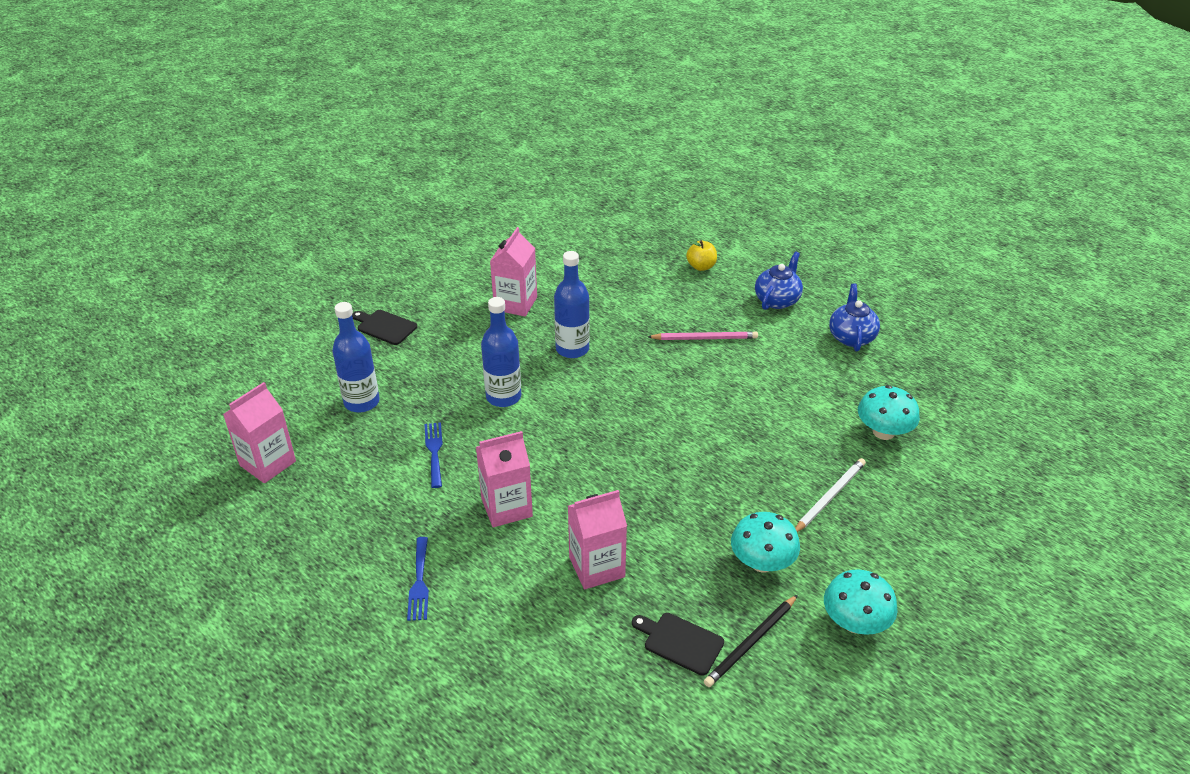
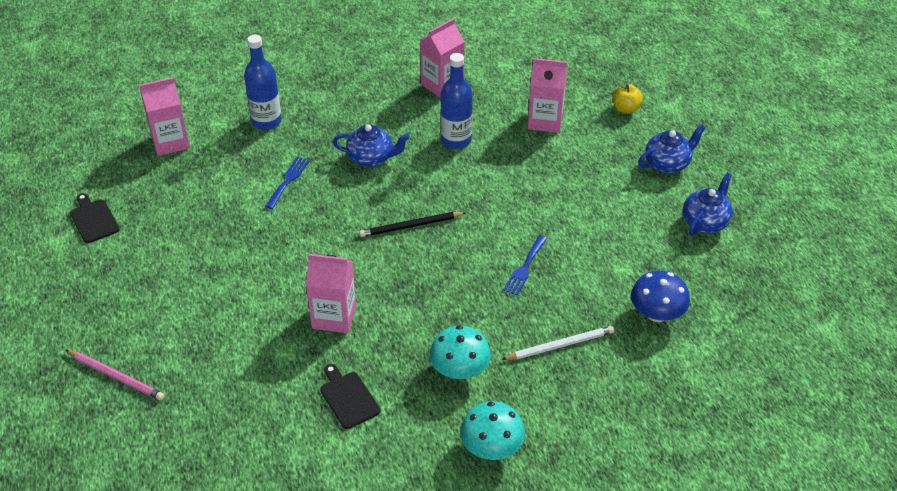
camera: 30 degrees right, 5 degrees up
(385, 327) = (328, 67): black cutting board -> black cutting board (93, 219)
(419, 582) = (205, 271): blue fork -> blue fork (525, 268)
(503, 397) = (371, 158): blue bottle -> blue teapot
(506, 507) = (306, 244): pink carton -> pink carton (545, 121)
(705, 338) = (573, 173): pink pencil -> pink pencil (116, 376)
(751, 643) = (399, 423): black pencil -> black pencil (410, 226)
(883, 432) = (657, 314): turquoise mushroom -> blue mushroom

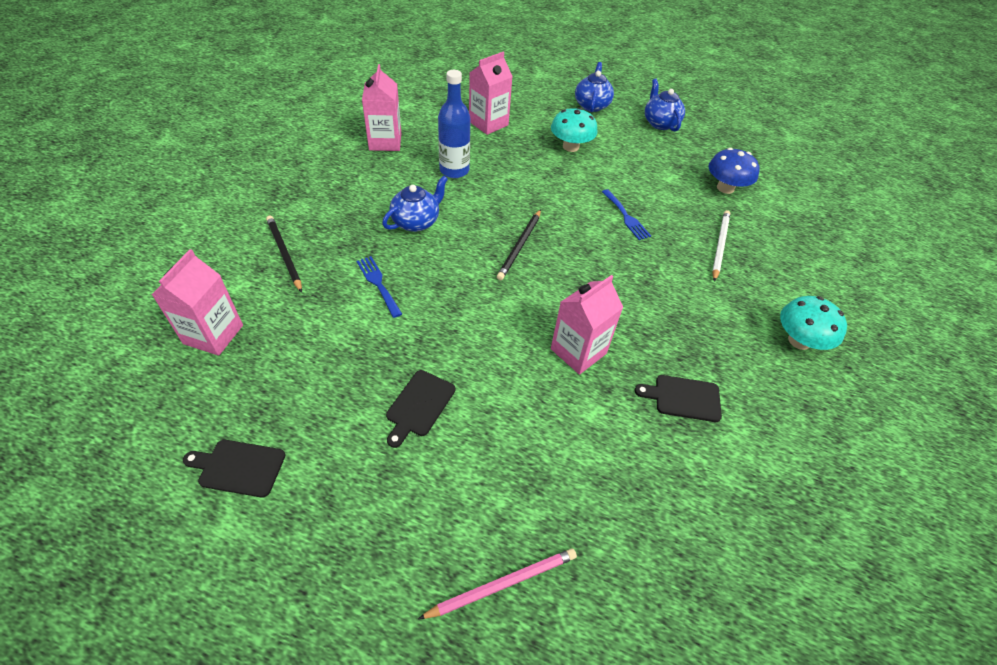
camera: 55 degrees left, 5 degrees up
(206, 265) = (419, 405): none -> black cutting board
(266, 121) = (284, 254): blue bottle -> black pencil
(460, 370) = (704, 311): turquoise mushroom -> turquoise mushroom (570, 146)
(625, 109) = (520, 89): yellow apple -> none

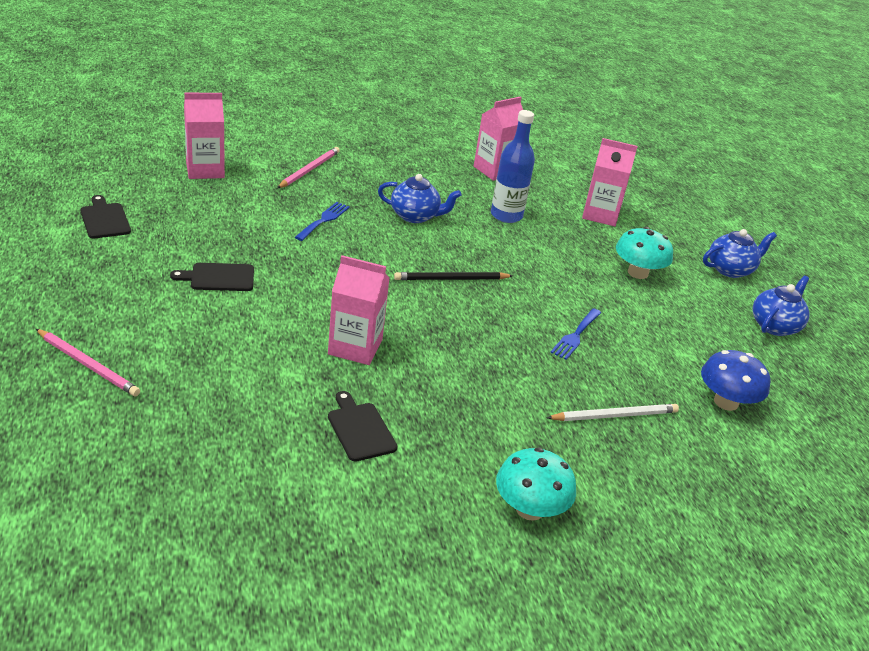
camera: 55 degrees right, 15 degrees down
(284, 254) = (309, 170): black pencil -> pink pencil

